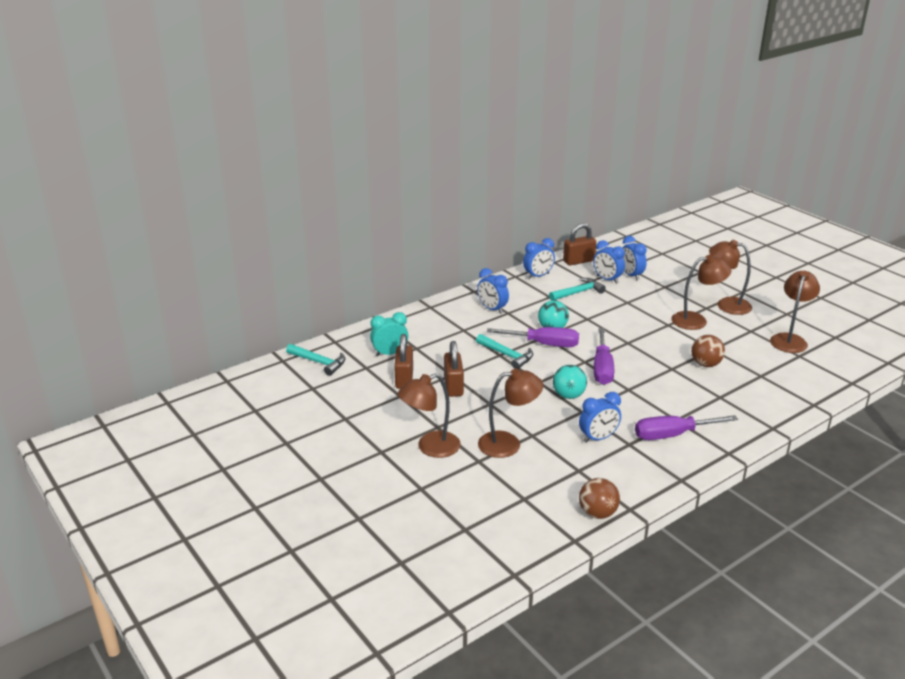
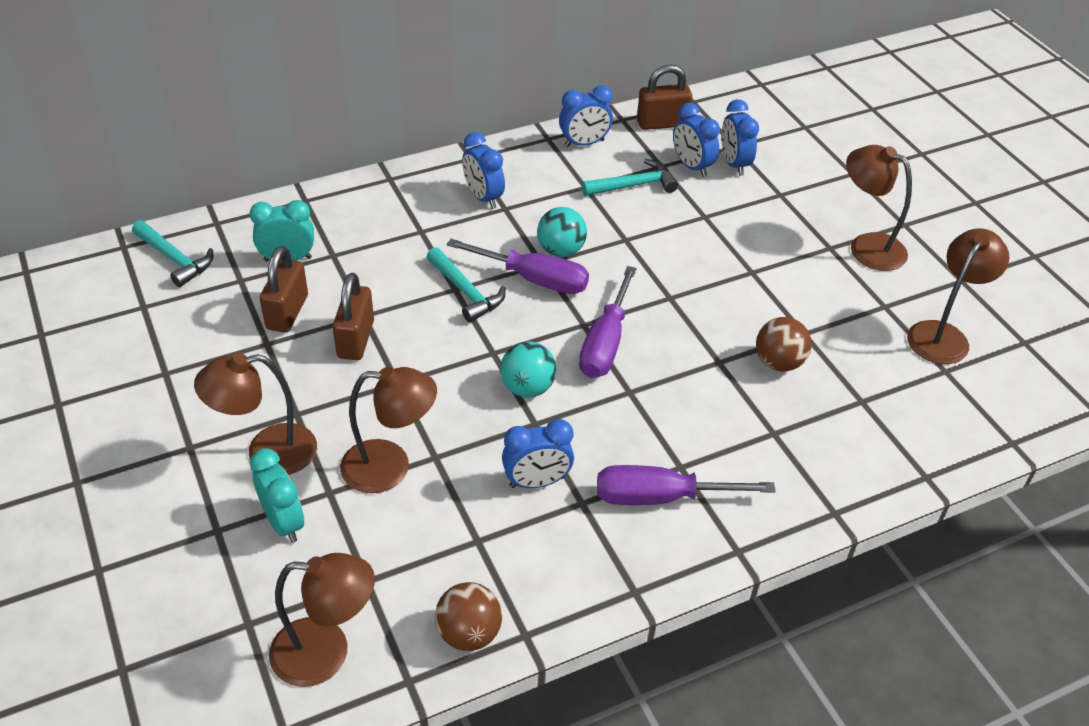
camera: 10 degrees right, 15 degrees up
(459, 479) = (283, 522): none -> turquoise clock
(696, 320) = (802, 271): brown lamp -> brown lamp (326, 653)

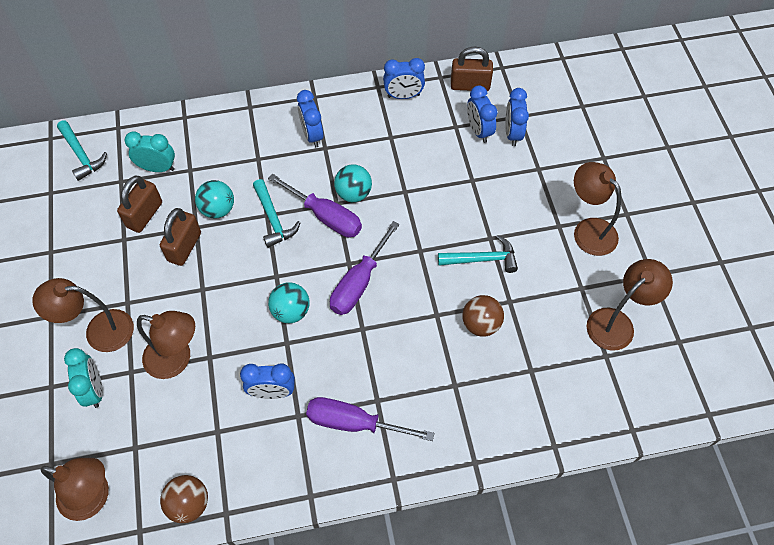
camera: 15 degrees right, 15 degrees up
(387, 292) = (218, 209): none -> turquoise ball
(634, 185) = (428, 142): turquoise hammer -> turquoise hammer (482, 259)

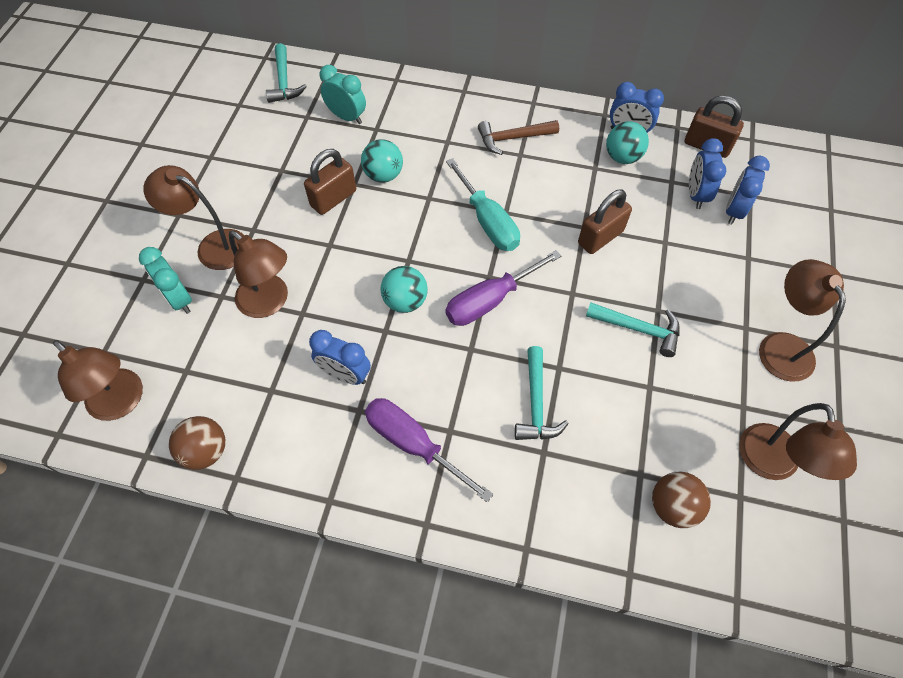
camera: 25 degrees right, 0 degrees up
(94, 390) = (179, 299): turquoise clock -> turquoise clock turned 135 degrees clockwise
(144, 215) = (312, 155): brown padlock -> brown padlock (600, 237)
(273, 219) = (433, 204): turquoise hammer -> turquoise hammer (536, 403)
(312, 135) = (513, 138): blue clock -> brown hammer
(325, 216) = (487, 221): purple screwdriver -> turquoise screwdriver
(353, 194) = (528, 209): turquoise ball -> turquoise ball (622, 157)
(480, 324) = (604, 398): brown ball -> brown ball (672, 506)
(617, 323) = (771, 465): brown lamp -> brown lamp turned 105 degrees clockwise

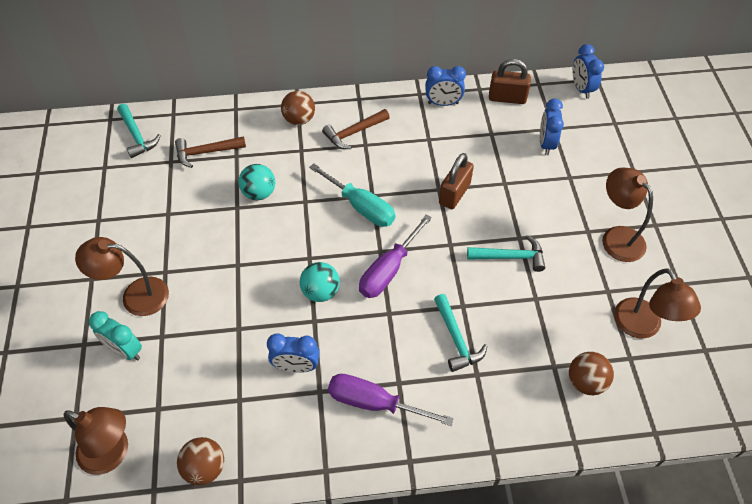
camera: 20 degrees left, 5 degrees down
(270, 302) = (207, 328): brown lamp -> none
(333, 198) = (224, 225): brown padlock -> none
(347, 117) = (206, 152): turquoise clock -> brown hammer
(459, 108) = (299, 119): none -> brown ball
(622, 157) = (446, 125): turquoise ball -> none
(696, 195) = (513, 139): blue clock -> blue clock (581, 89)

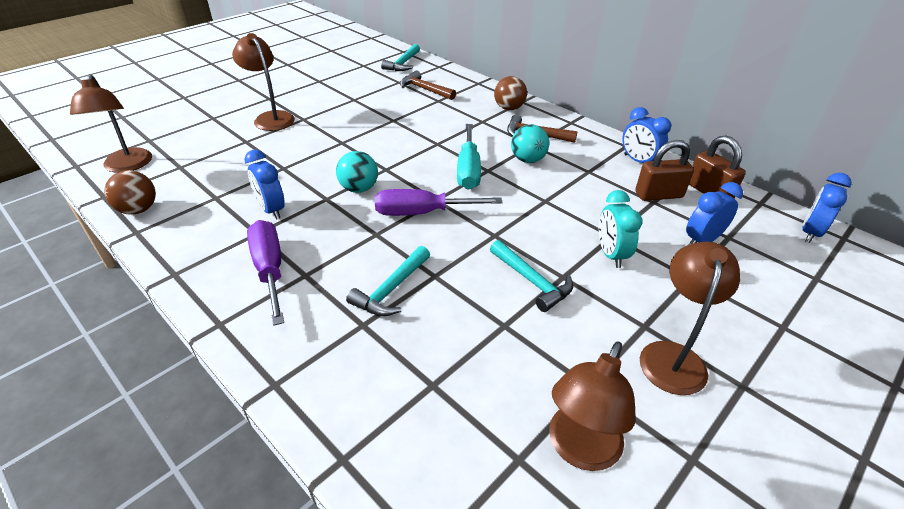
camera: 50 degrees right, 15 degrees down
(125, 350) = (220, 133): turquoise clock -> turquoise clock (611, 254)
(259, 193) = (418, 122): turquoise ball -> turquoise ball (527, 160)
(454, 194) = (553, 211): brown padlock -> brown padlock (658, 195)
(585, 382) = (439, 427): brown ball -> none

